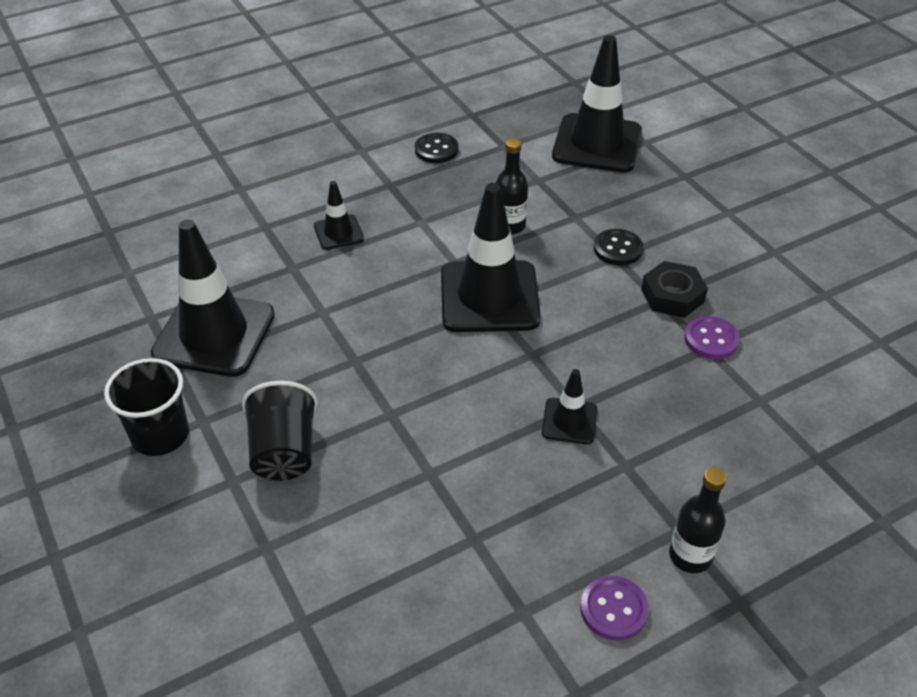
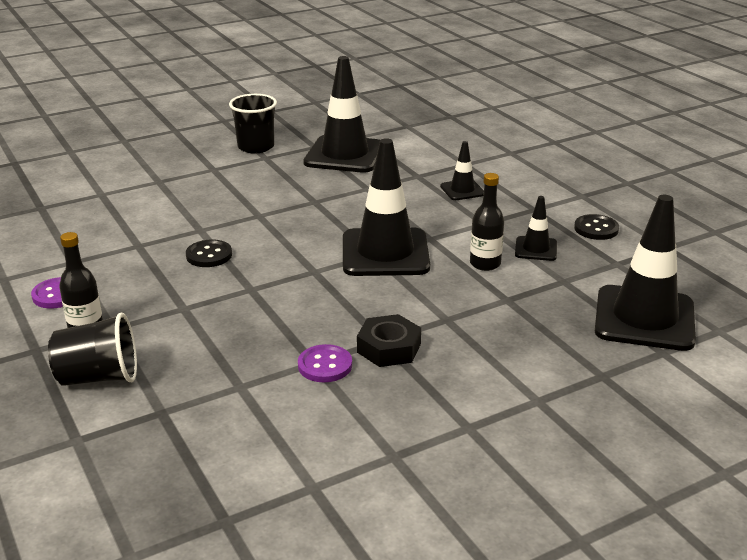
camera: 90 degrees right, 15 degrees down
(284, 452) = (232, 182): black cup -> black cup (98, 377)
(569, 421) = (236, 285): black traffic cone -> black traffic cone (536, 249)
(618, 249) = (459, 321): black button -> black button (209, 255)

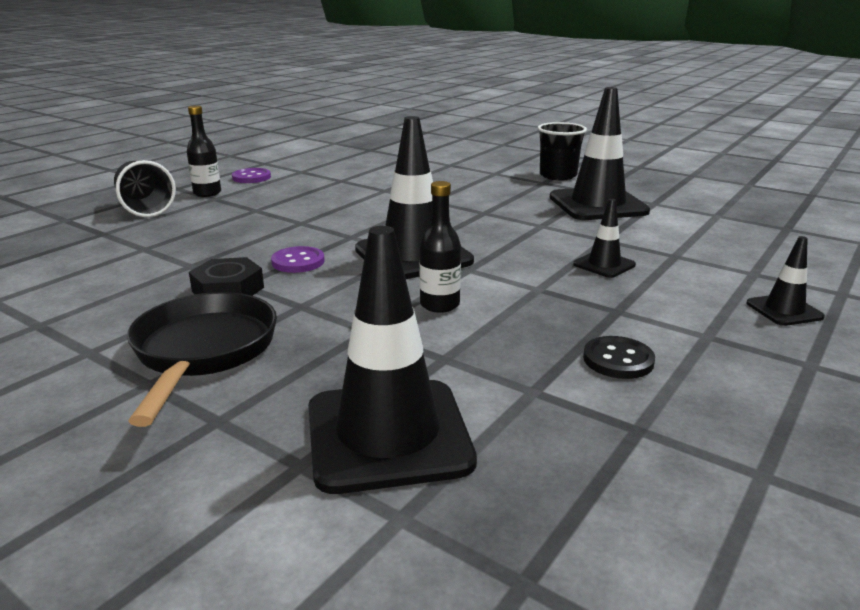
camera: 65 degrees right, 5 degrees down
(209, 255) = (344, 200): black button -> none
(325, 365) = (186, 270): purple button -> purple button (298, 262)
(502, 372) = (203, 352): none -> black pan
(536, 249) = (509, 327): black traffic cone -> black traffic cone (784, 310)

